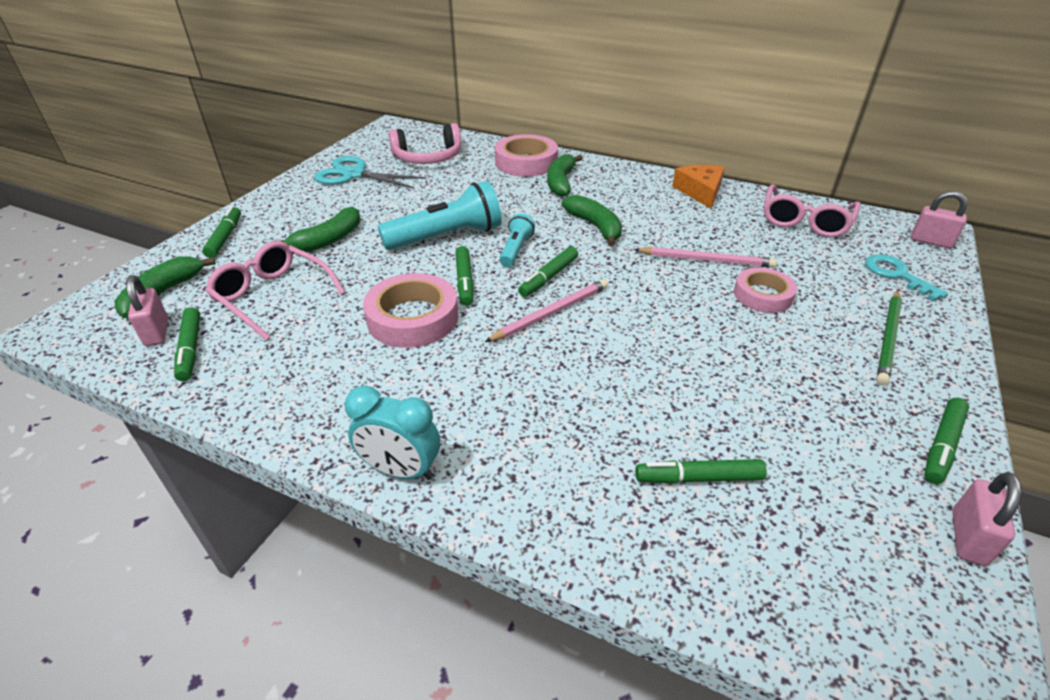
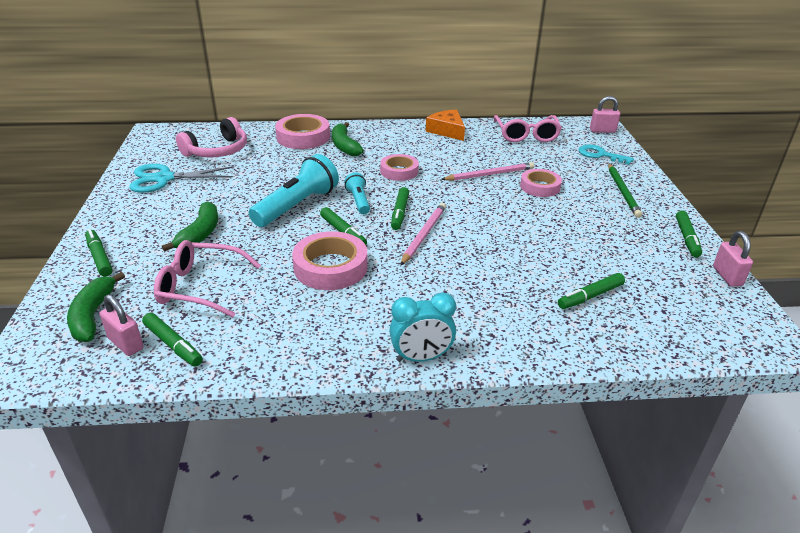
camera: 30 degrees left, 5 degrees down
(595, 227) = (399, 171): green banana -> pink tape

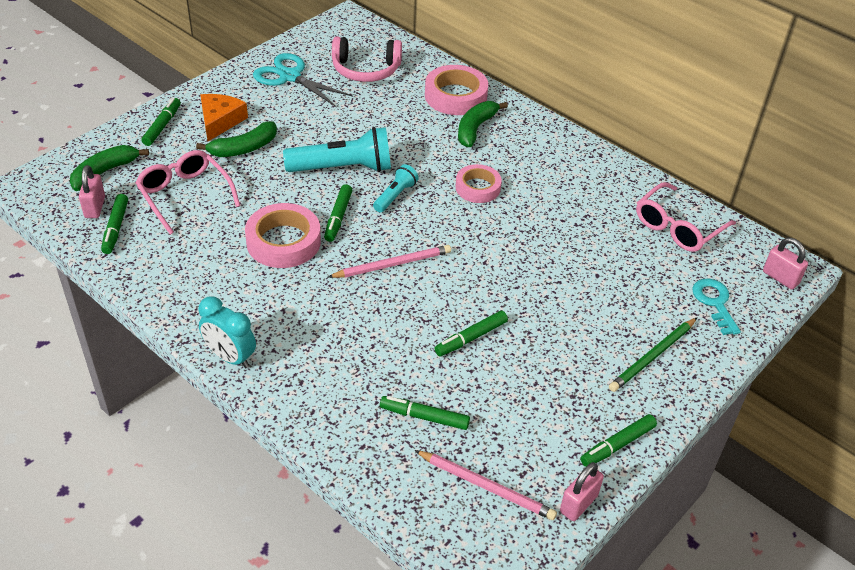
camera: 45 degrees right, 10 degrees up
(400, 213) = (408, 230): green marker -> green marker (471, 338)
(447, 131) = (602, 170): orange cheese -> orange cheese (220, 121)
(489, 174) = (554, 246): pink pencil -> pink pencil (486, 486)
(540, 187) = (578, 292): pink tape -> none

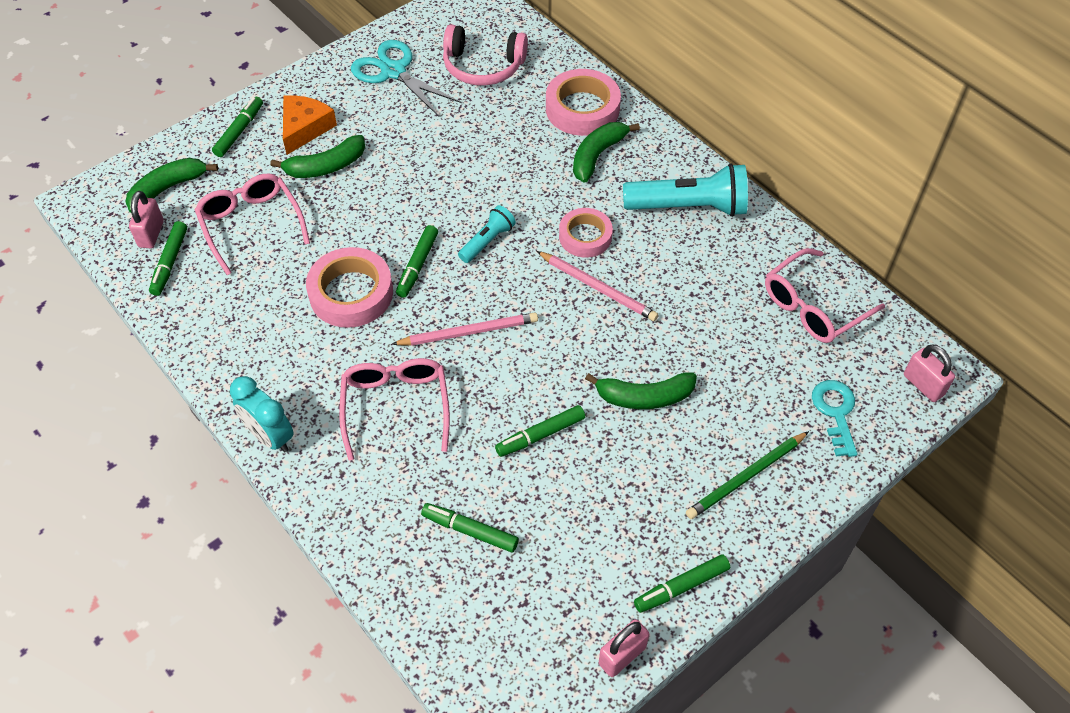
camera: 10 degrees right, 10 degrees up
(339, 325) = (396, 406): none -> pink glasses
(343, 168) = (434, 200): turquoise flashlight -> turquoise flashlight (689, 207)
(486, 486) = (523, 624): pink pencil -> pink pencil (598, 288)
(553, 302) = (644, 396): none -> green banana

